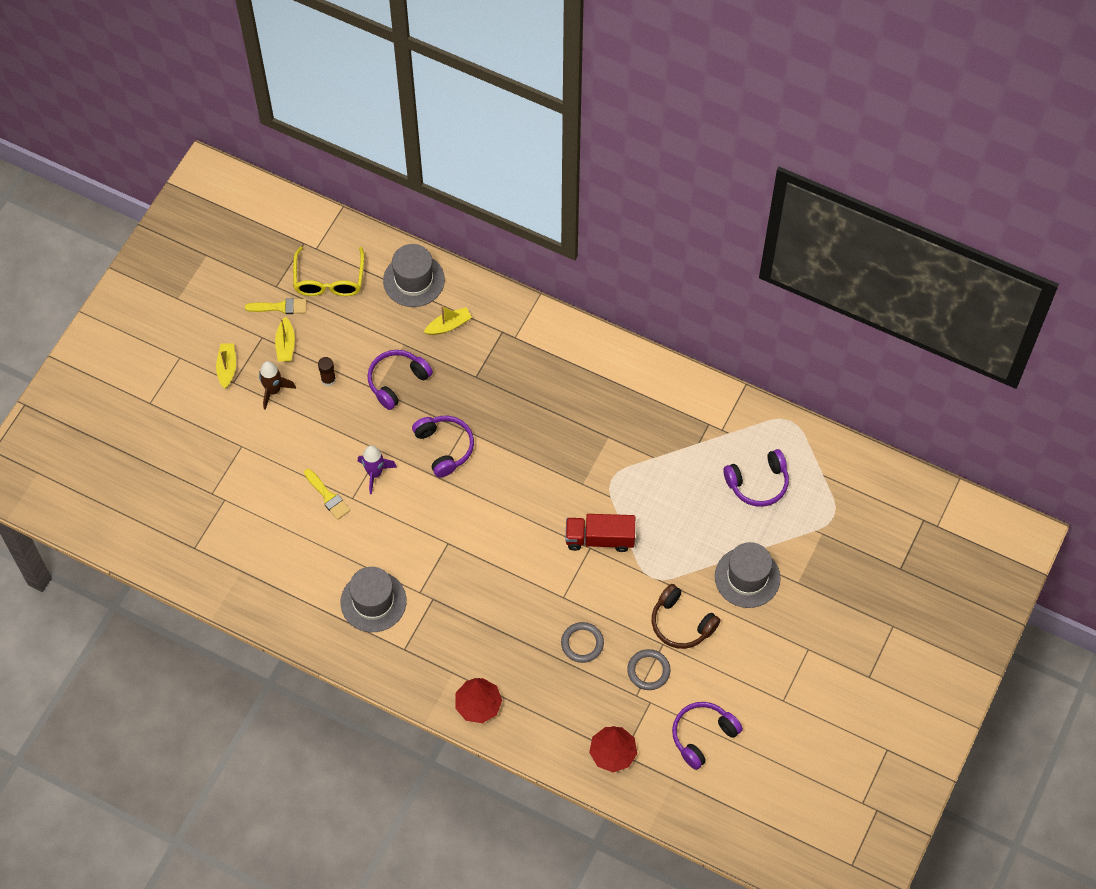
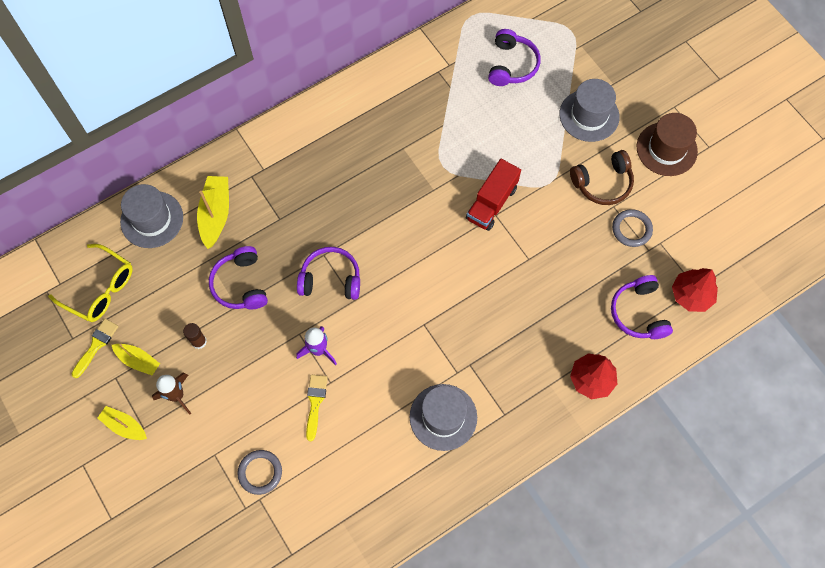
camera: 60 degrees left, 5 degrees up
(328, 496) = (315, 403): yellow brush -> yellow brush turned 75 degrees counterclockwise
(448, 325) = (216, 214): yellow boat -> yellow boat, size x1.56
(582, 643) = (579, 266): grey ring -> grey ring (260, 472)
(702, 736) = (710, 220): purple headphones -> purple headphones (638, 313)
(755, 663) = (666, 149): none -> brown hat

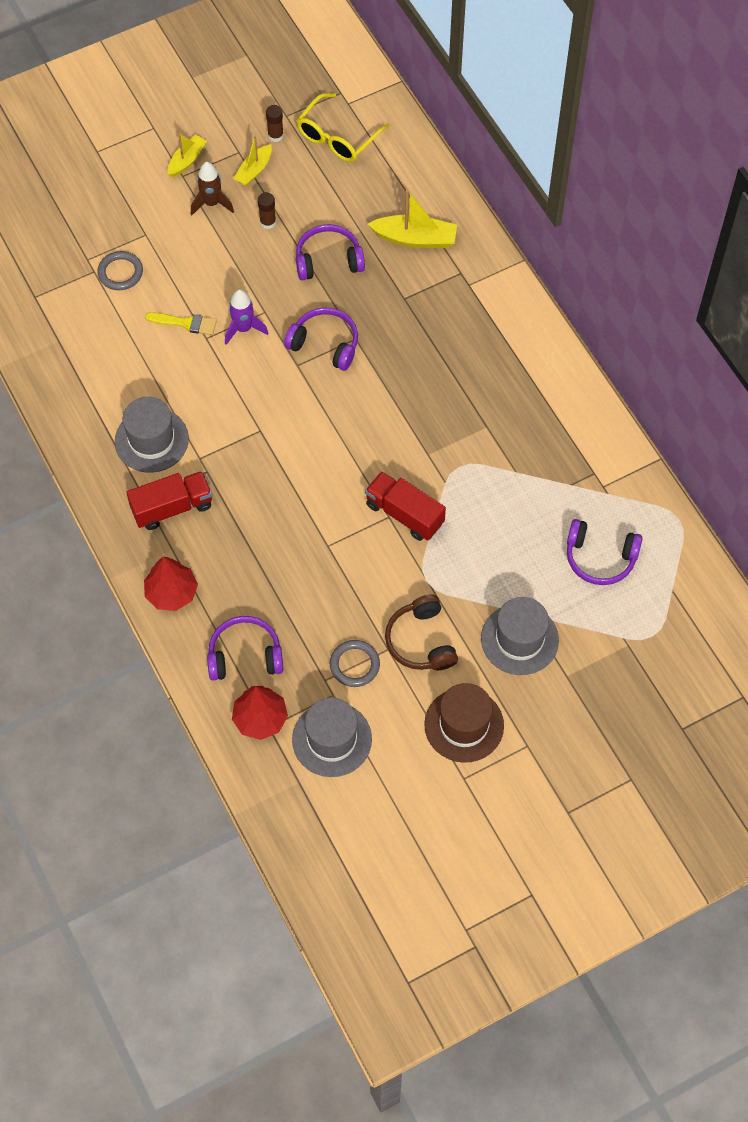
camera: 95 degrees right, 5 degrees down
(96, 345) = (275, 135): yellow brush -> brown glue stick
(152, 219) = (414, 181): grey hat -> grey hat (332, 739)
(330, 279) = (325, 344): purple headphones -> purple headphones turned 75 degrees counterclockwise
(509, 390) = (172, 507): none -> red truck

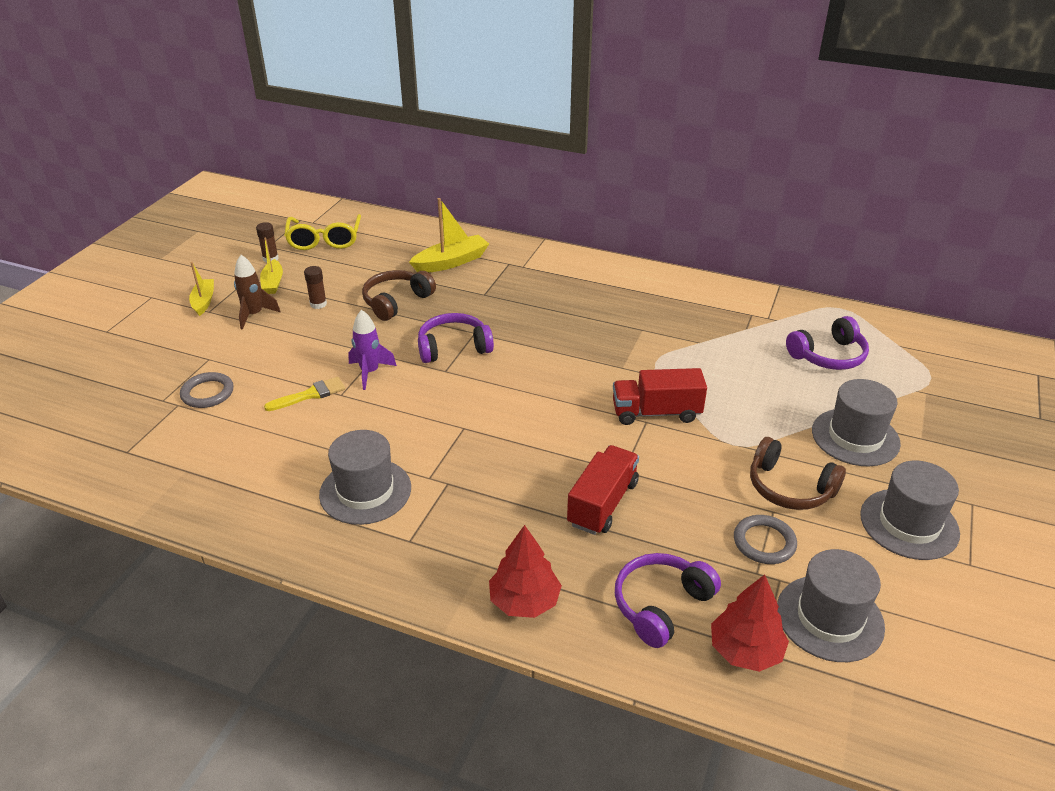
camera: 40 degrees left, 25 degrees down
(172, 507) = (444, 530): red truck -> red truck (602, 503)
(328, 260) = (396, 301): purple headphones -> brown headphones
(464, 725) = (909, 524): brown hat -> grey hat

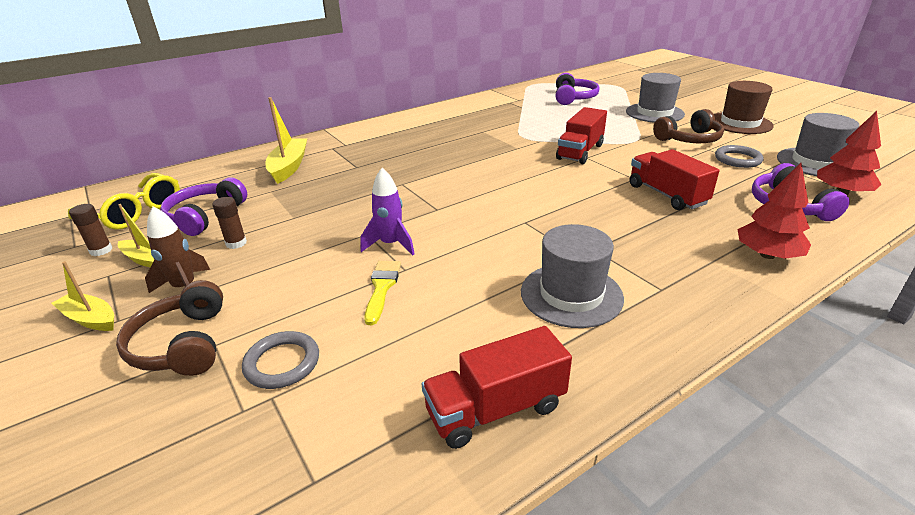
camera: 55 degrees left, 5 degrees down
(215, 497) = (495, 409): none -> red truck
(396, 301) = (303, 204): brown headphones -> brown headphones (182, 344)
(453, 347) = (409, 197): purple headphones -> purple headphones (205, 216)
(909, 524) = (740, 123): grey hat -> brown hat

